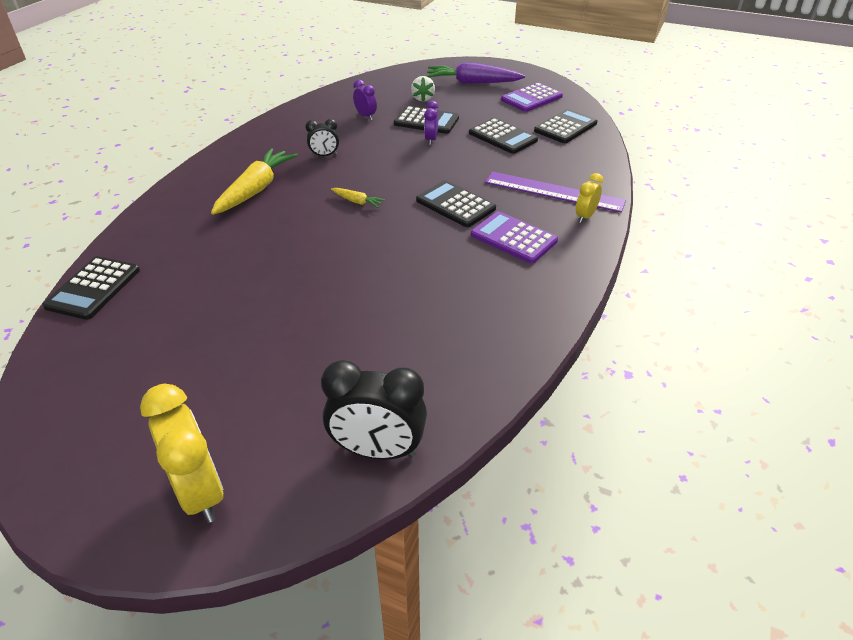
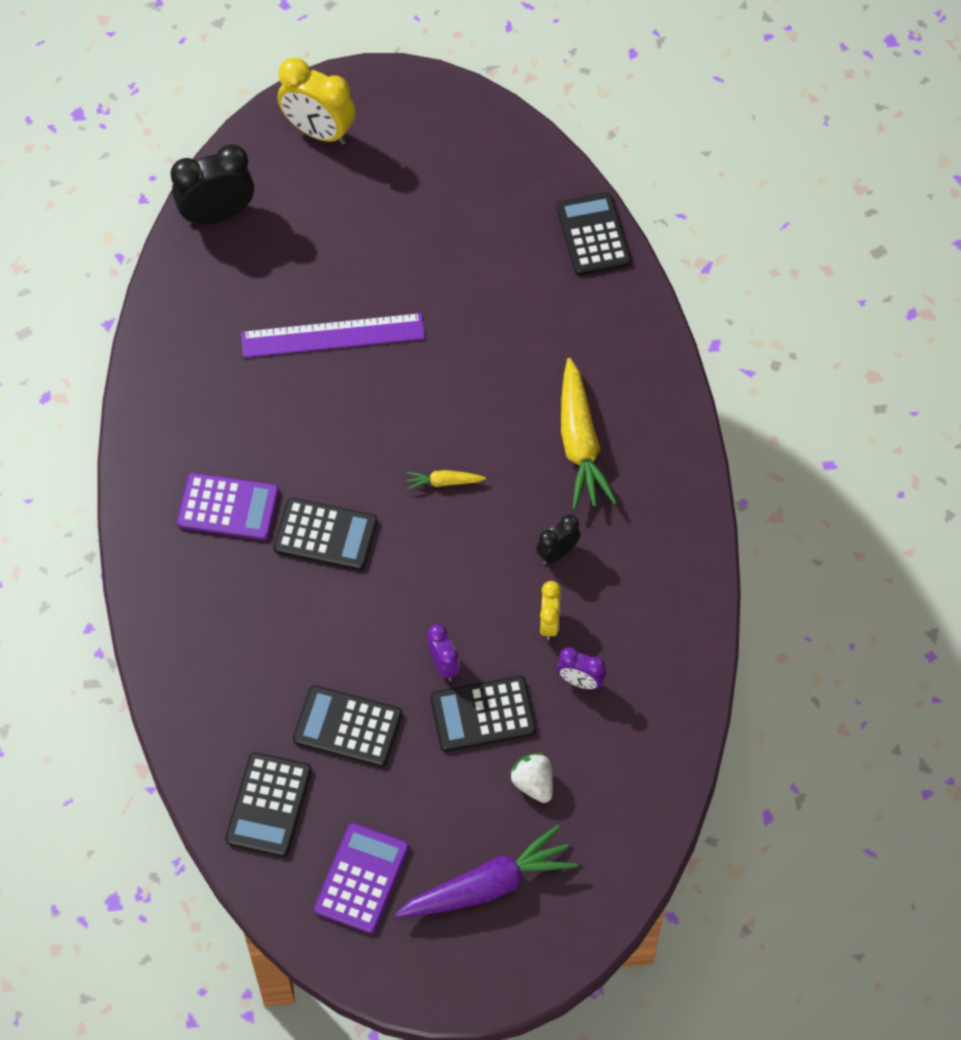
camera: 150 degrees right, 20 degrees up
(553, 192) = (219, 622): purple ruler -> purple ruler (333, 335)
(585, 216) = (162, 588): yellow clock -> yellow clock (549, 623)

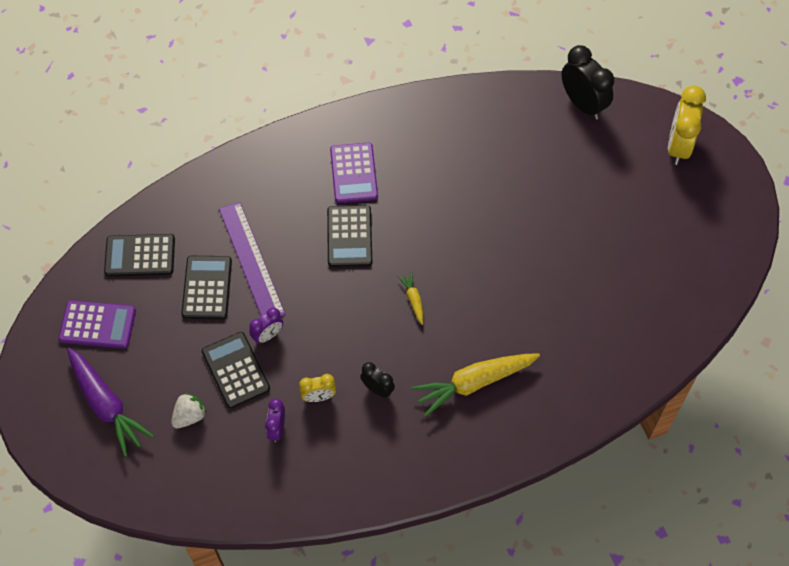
camera: 75 degrees right, 0 degrees up
(333, 335) = (510, 200): purple ruler -> purple ruler (251, 261)
(593, 235) = (662, 350): black calculator -> none

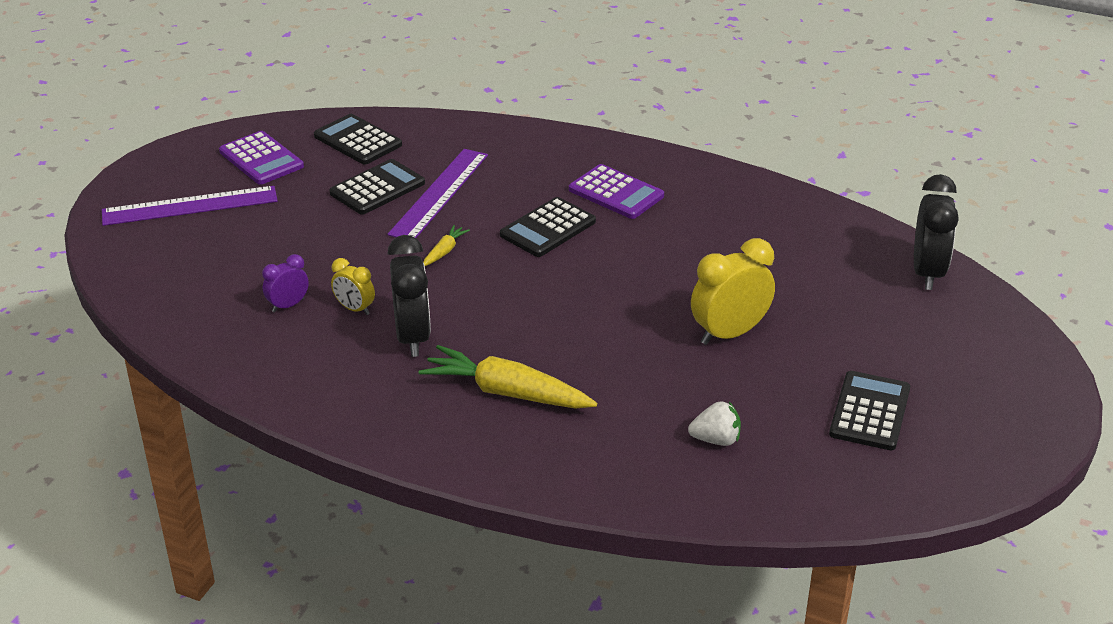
camera: 45 degrees right, 25 degrees down
(106, 404) = (190, 206): purple carrot -> purple ruler
(189, 416) = (236, 252): white strawberry -> white strawberry (716, 440)
(235, 370) = (317, 249): black calculator -> black calculator (870, 411)
(268, 335) = (377, 245): purple clock -> none
(354, 173) = (616, 193): purple calculator -> purple calculator turned 90 degrees counterclockwise
(377, 389) = (412, 337): black clock -> black clock, size x1.83
(413, 300) = (540, 302): yellow carrot -> yellow carrot (444, 251)
(678, 146) = (999, 362): yellow clock -> yellow clock (729, 334)

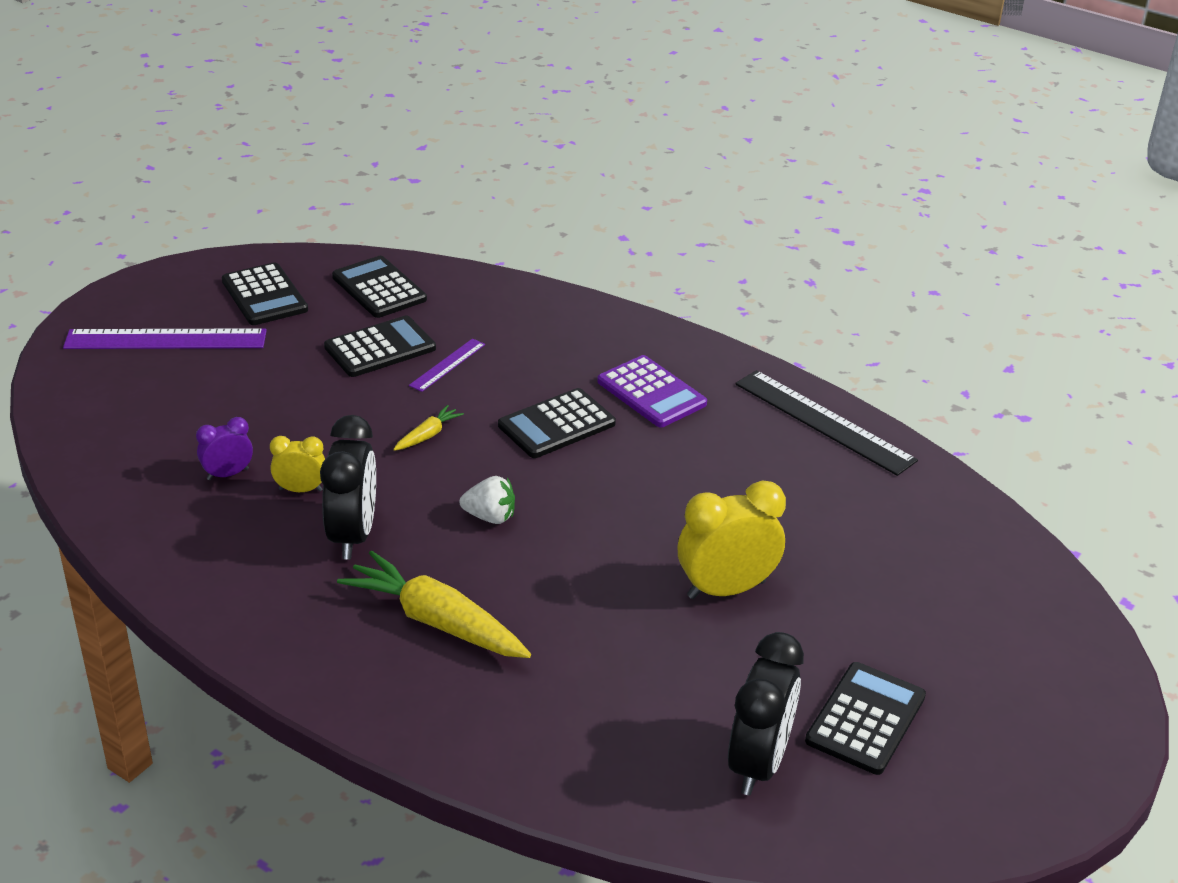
camera: 10 degrees right, 0 degrees up
(261, 159) = (264, 295): purple calculator -> black calculator
(355, 309) = (300, 490): yellow clock -> yellow clock turned 135 degrees clockwise
(439, 194) = (447, 365): purple ruler -> purple ruler, size x0.52
(716, 440) = (663, 724): white strawberry -> white strawberry (490, 517)
(762, 196) = (824, 421): none -> black ruler
(927, 273) = (996, 549): black clock -> black clock (758, 763)

